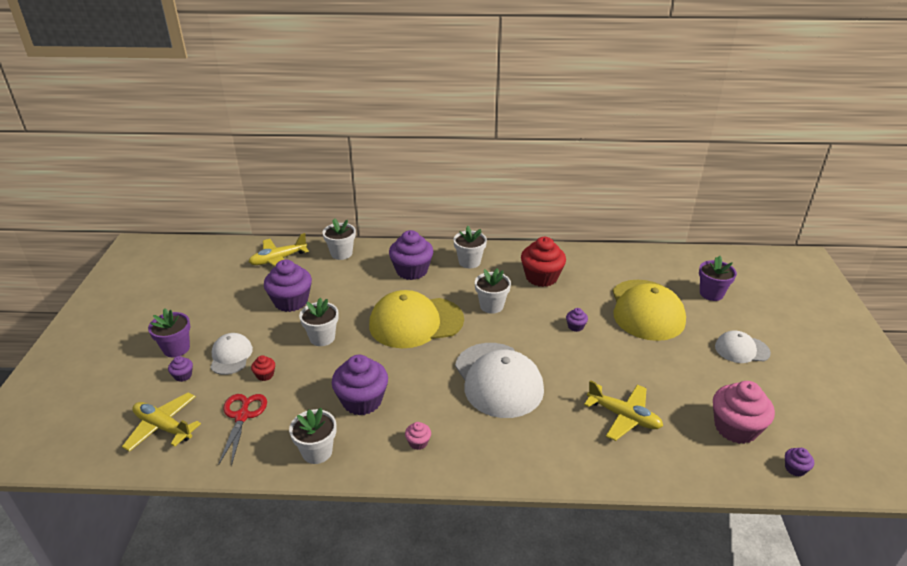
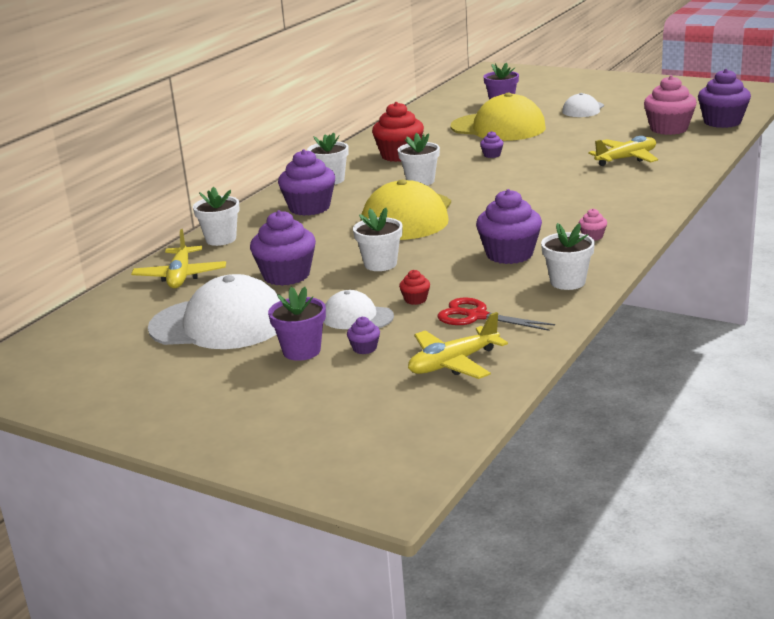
camera: 60 degrees left, 10 degrees down
(498, 380) = (536, 194): white cap -> white cap (219, 324)
(795, 468) = (722, 122): purple cupcake -> purple cupcake, size x2.25

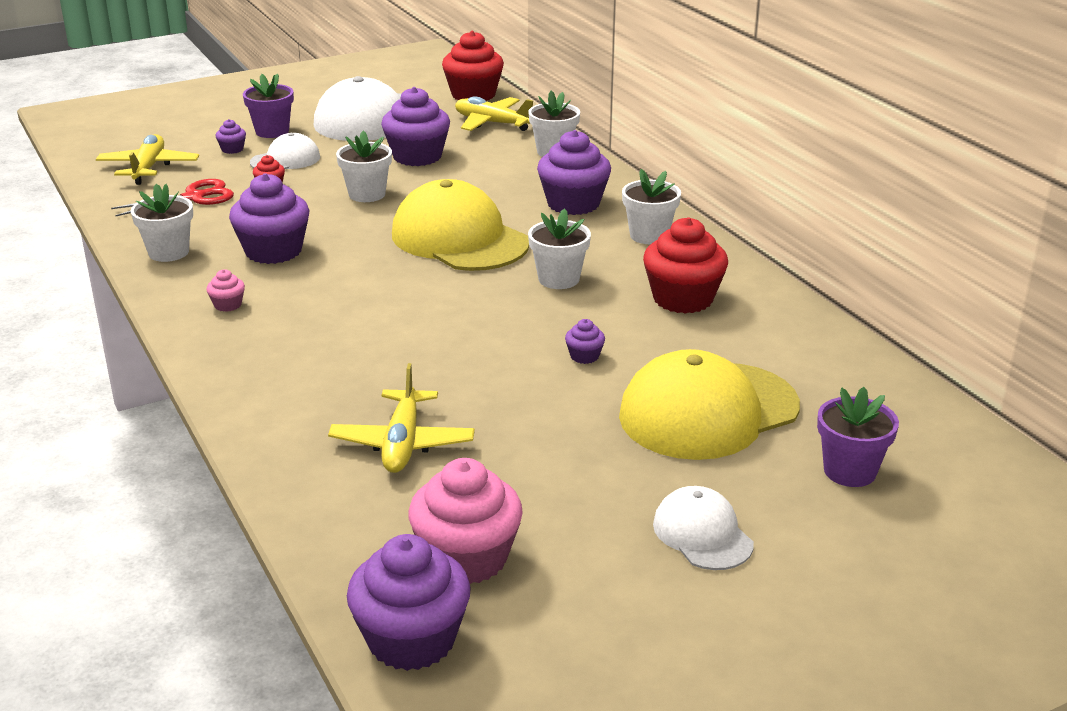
camera: 120 degrees right, 5 degrees up
(112, 307) = (473, 95): none -> red cupcake

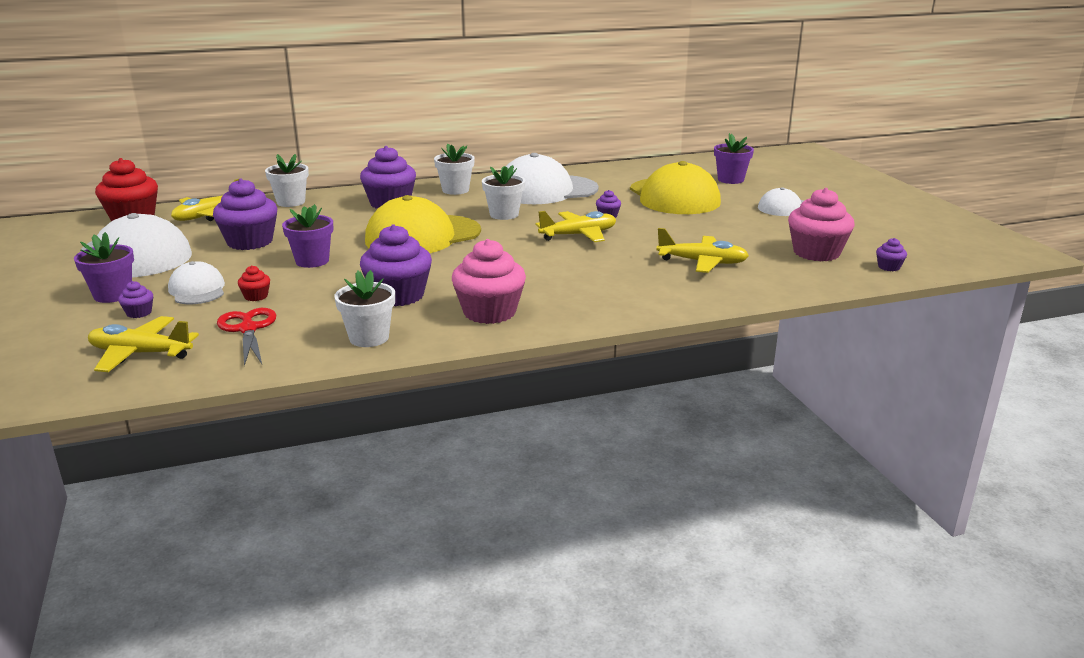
camera: 80 degrees left, 5 degrees down
(228, 305) = (489, 312): pink cupcake -> pink cupcake, size x2.25
(367, 194) = (312, 261): white flower pot -> purple flower pot
(411, 640) = (889, 267): purple cupcake -> purple cupcake, size x0.45
(492, 339) = (578, 235): none -> yellow plane
(683, 299) = (546, 190): red cupcake -> white cap

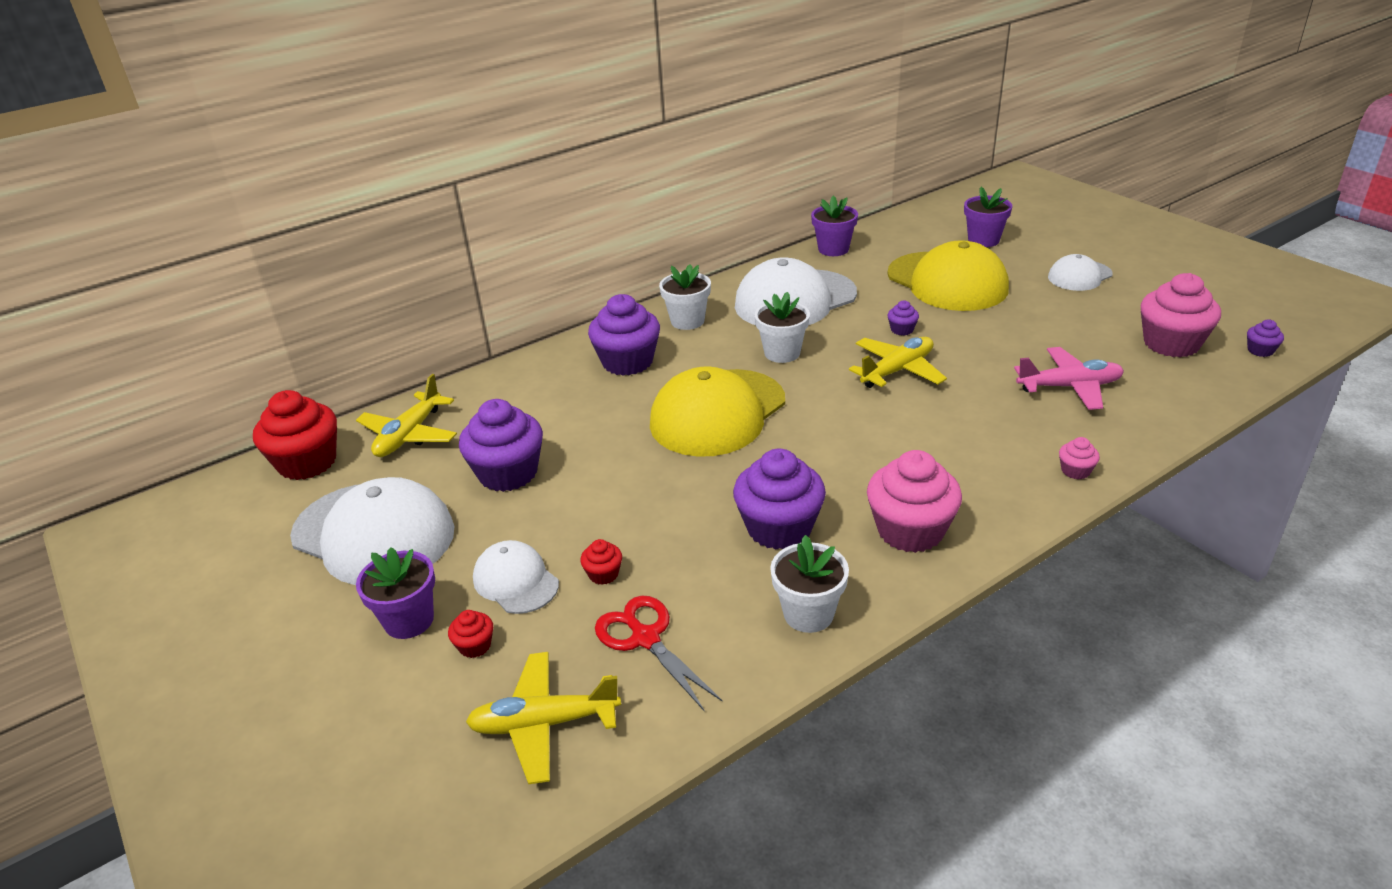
camera: 15 degrees left, 10 degrees up
(139, 313) = (475, 646): purple cupcake -> red cupcake
(291, 202) = (498, 386): white flower pot -> none
(312, 261) = (619, 490): purple flower pot -> purple flower pot (833, 249)
(652, 304) = (1075, 471): none -> pink cupcake
(702, 262) = (1069, 387): yellow plane -> pink plane

